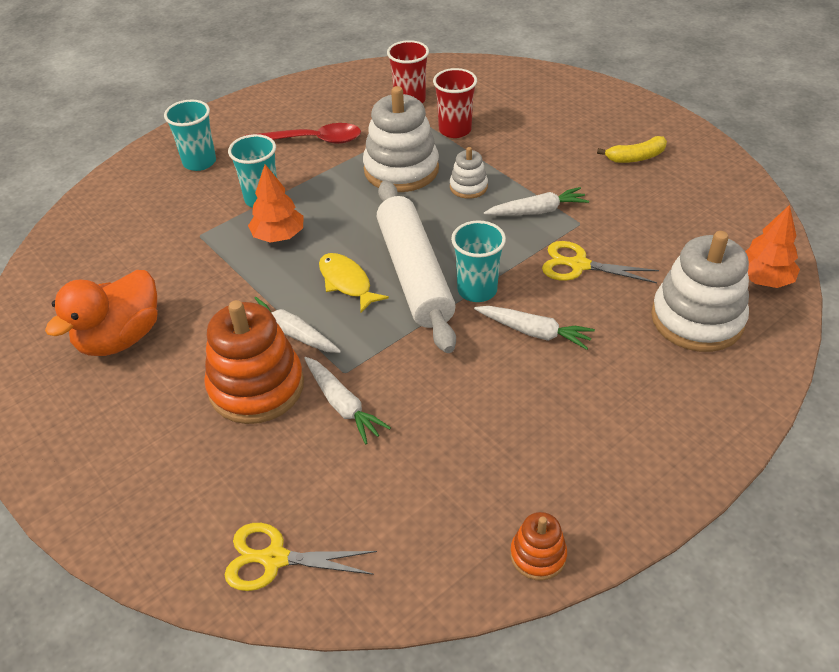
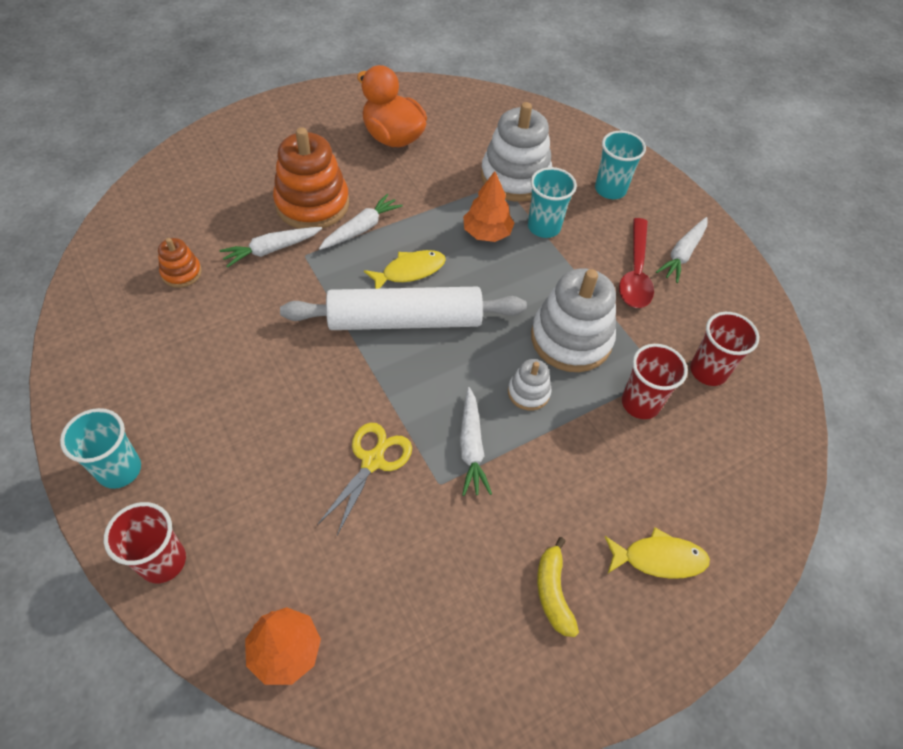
camera: 95 degrees right, 10 degrees up
(275, 559) = (160, 200): yellow scissors -> none
(477, 290) = (367, 363): turquoise cup -> turquoise cup (119, 469)
(534, 332) = (295, 395): white carrot -> white carrot (682, 254)
(538, 555) = (78, 337): orange stacking toy -> orange stacking toy (181, 273)
(583, 115) = (659, 558): none -> yellow fish
(697, 319) = (254, 547): white stacking toy -> white stacking toy (515, 177)
(745, 376) = (162, 561): none -> red cup

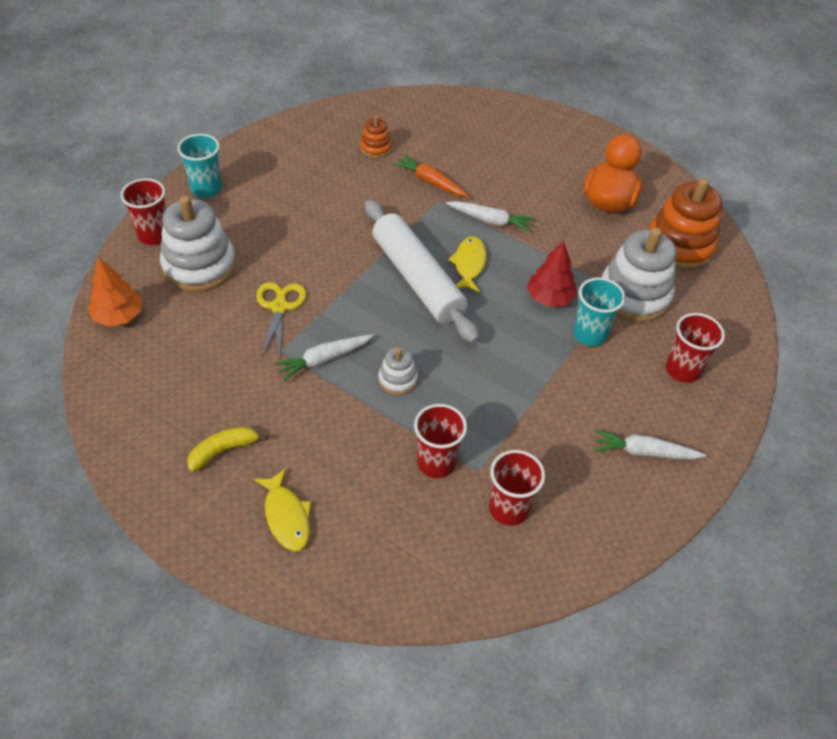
camera: 65 degrees right, 5 degrees down
(271, 250) = (430, 182): white carrot -> orange carrot
(312, 204) = (493, 185): orange stacking toy -> orange stacking toy (679, 246)
(372, 461) = (279, 307): yellow scissors -> yellow scissors turned 90 degrees counterclockwise
(409, 271) = (469, 264): yellow fish -> yellow fish turned 120 degrees counterclockwise
(487, 233) = (549, 298): orange tree -> red tree
(571, 339) = (473, 392): white stacking toy -> white stacking toy (199, 266)
(610, 189) = (682, 370): turquoise cup -> red cup
(635, 273) = (588, 419): red spoon -> none

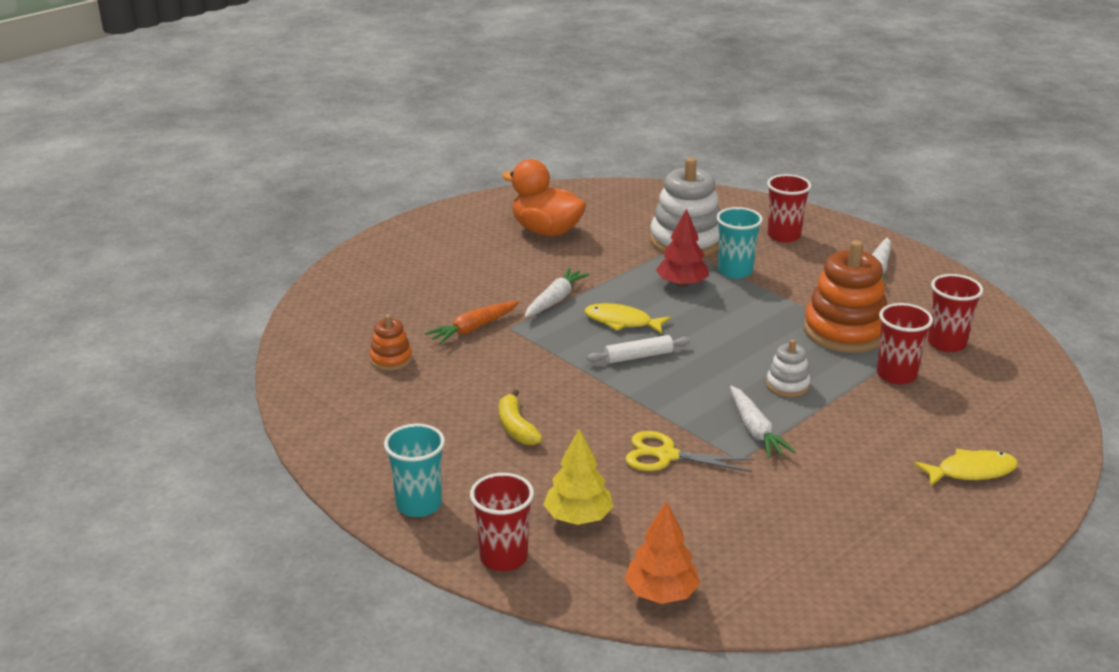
camera: 75 degrees left, 20 degrees down
(199, 266) = (578, 517): white stacking toy -> yellow tree
(223, 450) = (888, 510): yellow banana -> yellow banana (516, 427)
(417, 279) = (638, 356): white rolling pin -> white rolling pin, size x0.44
(679, 246) = (623, 208): orange stacking toy -> orange stacking toy (845, 331)

